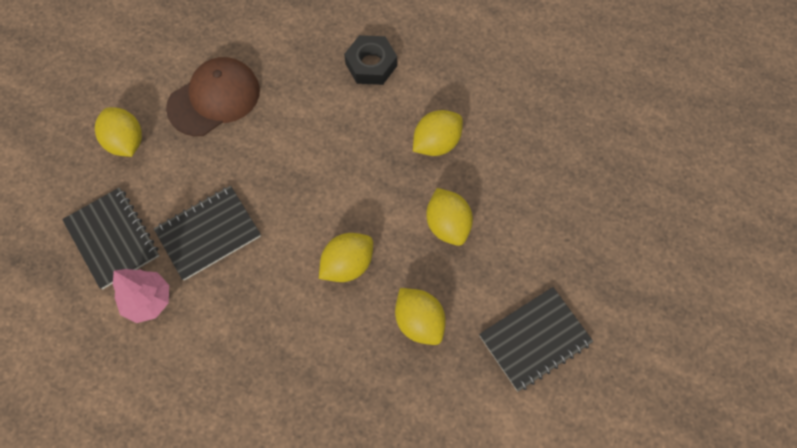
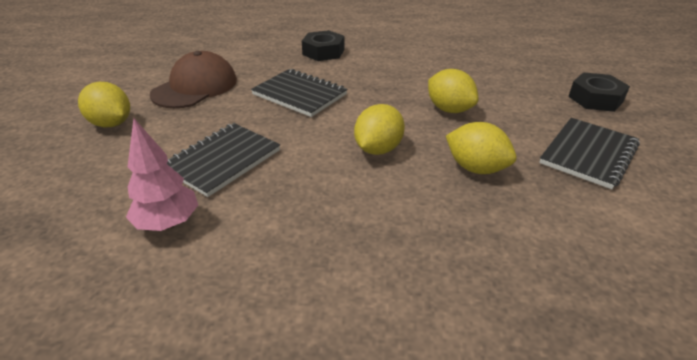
camera: 20 degrees left, 30 degrees down
(112, 239) = (110, 187): black notebook -> black notebook (299, 94)
(436, 143) = (403, 74): yellow lemon -> none
(612, 258) = (595, 99): none -> black nut

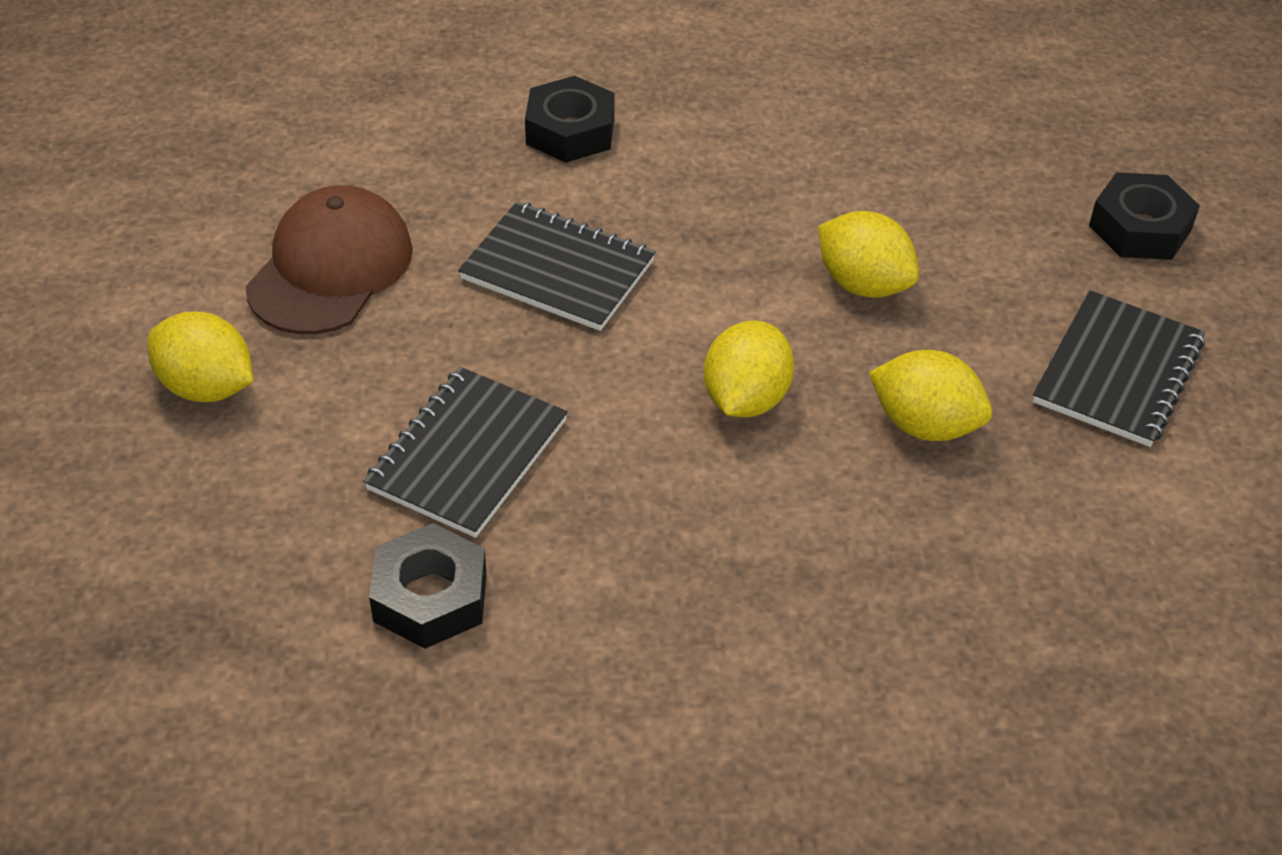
camera: 10 degrees left, 10 degrees up
(168, 224) = (430, 597): pink tree -> black nut

